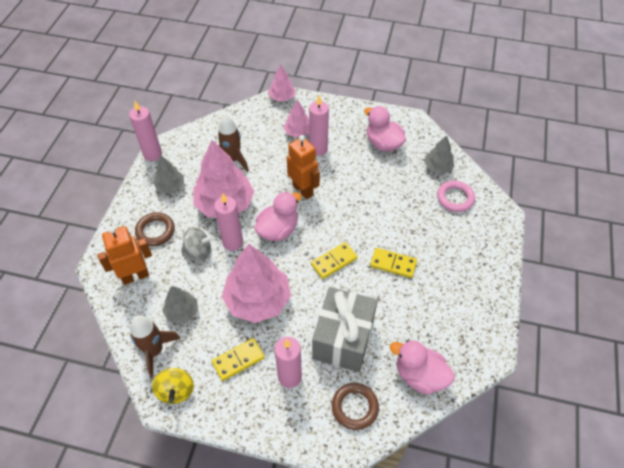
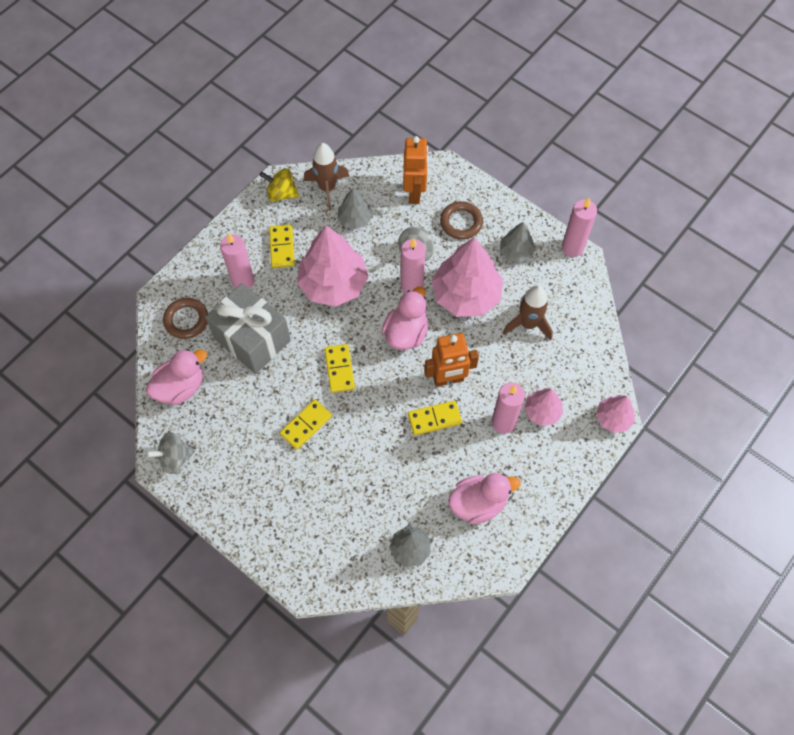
camera: 115 degrees right, 10 degrees up
(278, 230) = (406, 333): pink duck -> pink duck turned 135 degrees counterclockwise
(338, 187) = (434, 419): none -> yellow domino
(455, 198) = (355, 541): pink ring -> none
(480, 345) = (175, 458): none -> grey spinning top

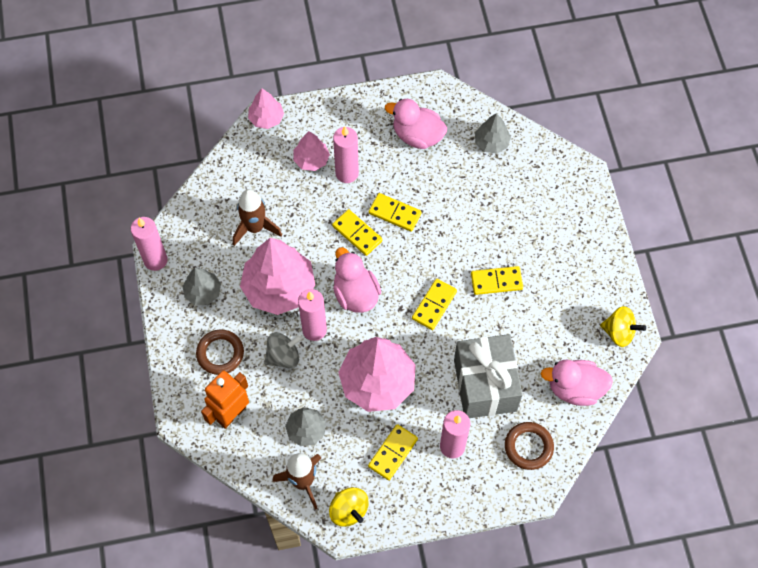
camera: 140 degrees left, 0 degrees up
(175, 458) = (619, 332): grey spinning top -> yellow spinning top
(406, 333) = (355, 294): pink duck -> pink duck turned 90 degrees clockwise
(448, 379) = (357, 233): orange robot -> yellow domino

